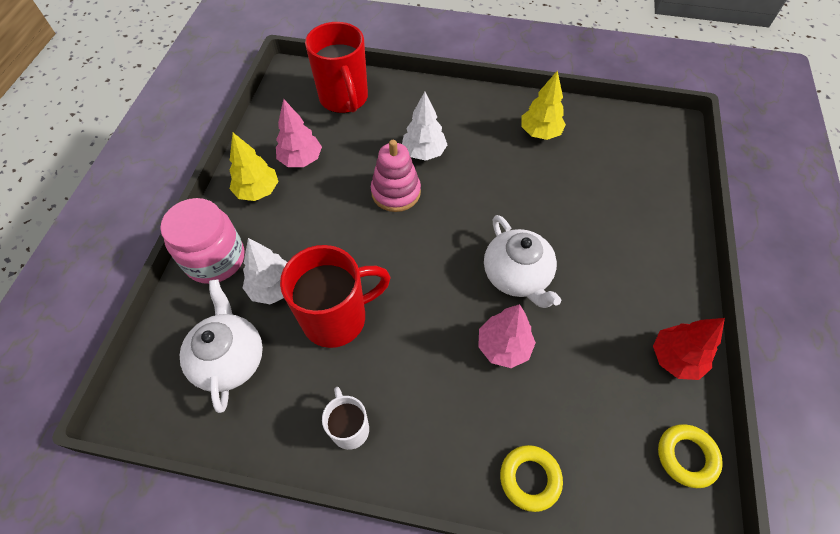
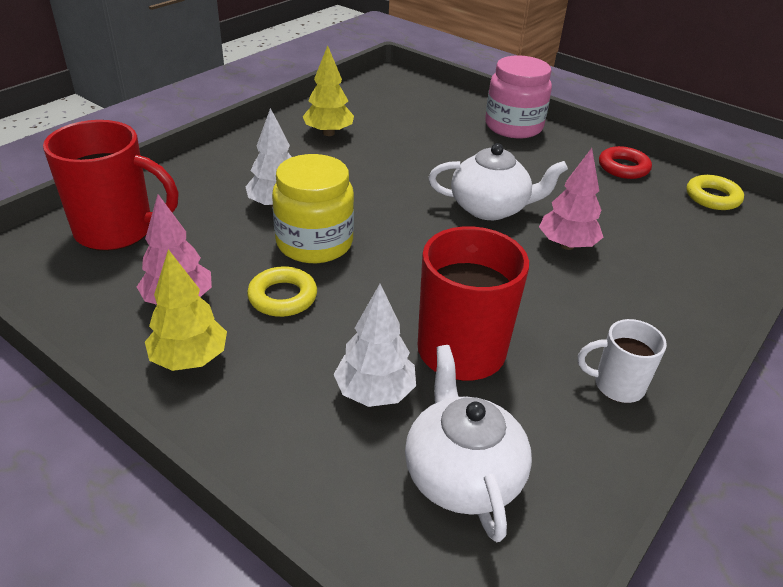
camera: 65 degrees left, 20 degrees down
(215, 259) = (273, 443): pink jar -> pink jar (513, 126)
(230, 358) = (462, 474): white teapot -> white teapot turned 60 degrees clockwise
(396, 192) = (314, 243): pink stacking toy -> yellow jar
(530, 478) = (712, 281): yellow ring -> yellow ring (282, 297)
(675, 358) = (623, 167): red tree -> red ring

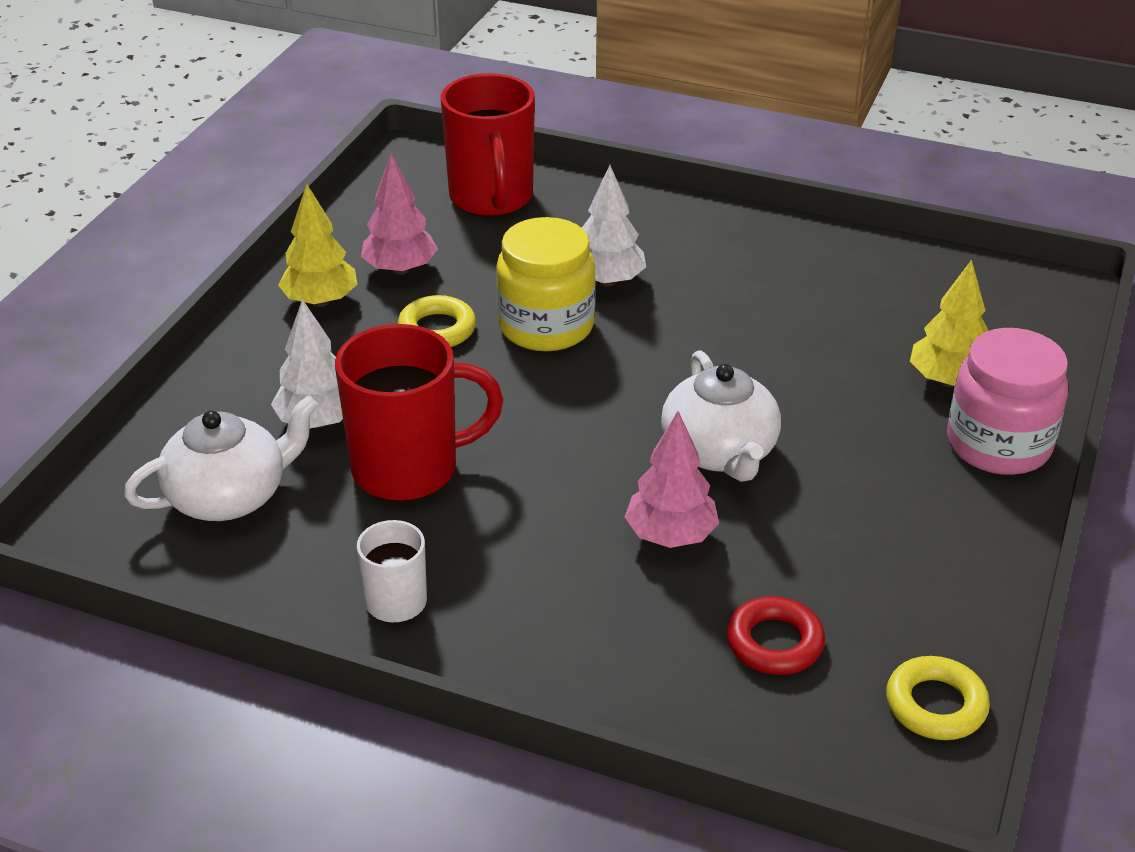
camera: 75 degrees right, 0 degrees up
(328, 133) = (815, 275): yellow tree -> yellow tree (948, 380)
(623, 167) = (957, 586): red ring -> red ring (774, 642)

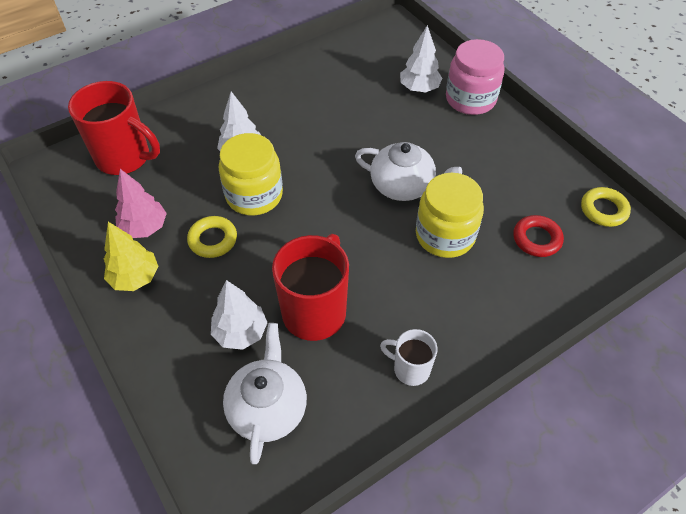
camera: 55 degrees left, 15 degrees up
(670, 536) = (445, 235): pink tree -> yellow jar
(948, 380) = (419, 88): yellow tree -> white tree

